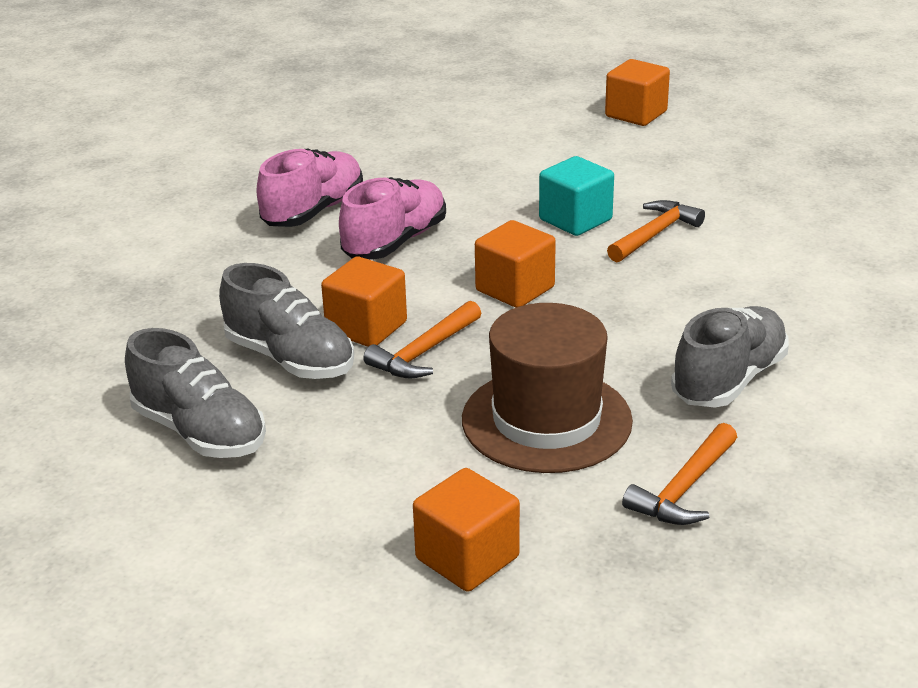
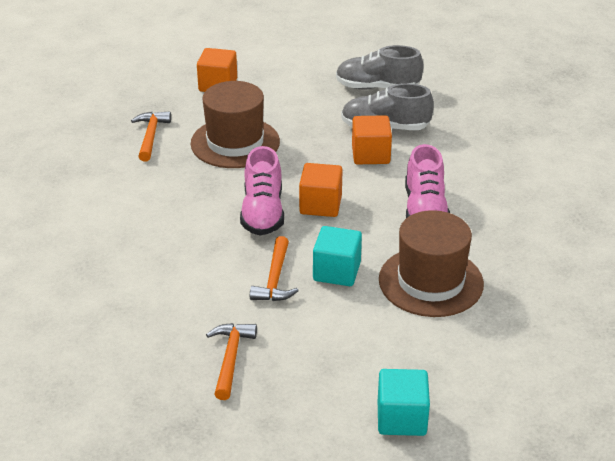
camera: 145 degrees right, 5 degrees up
(313, 211) = (503, 214): pink shoe -> pink shoe (263, 213)
(424, 352) = (326, 153): orange hammer -> orange hammer (230, 358)
(484, 183) = (430, 282): none -> brown hat
(636, 114) = (401, 418): orange cube -> turquoise cube
(729, 380) = (162, 193): grey shoe -> none

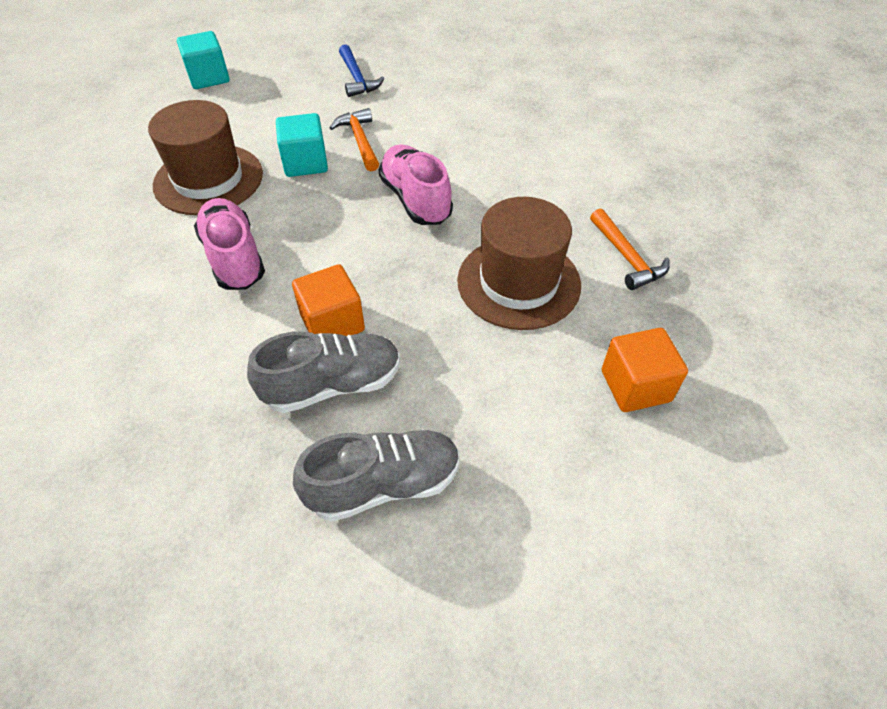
camera: 155 degrees right, 15 degrees up
(230, 358) = (357, 78): orange hammer -> blue hammer
(320, 205) = (359, 228): orange cube -> none

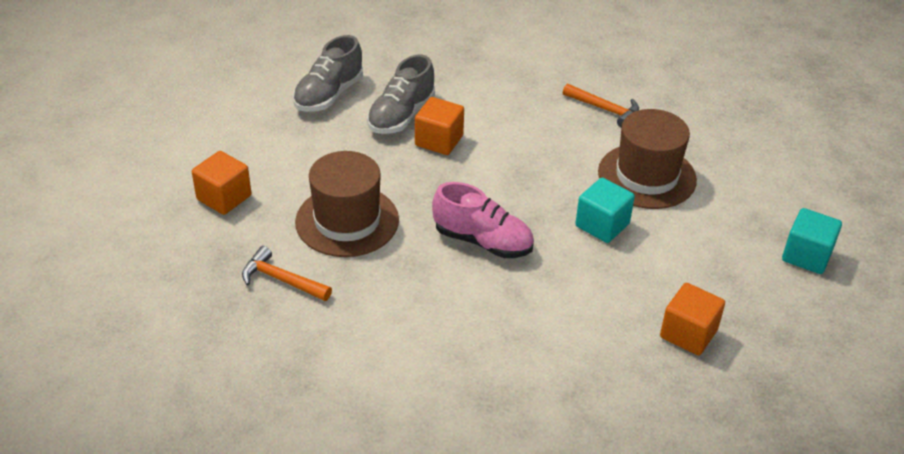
camera: 140 degrees right, 10 degrees down
(234, 258) = (547, 142): pink shoe -> none
(357, 78) = (688, 334): blue hammer -> orange cube
(359, 141) = (590, 267): orange hammer -> orange hammer (605, 109)

